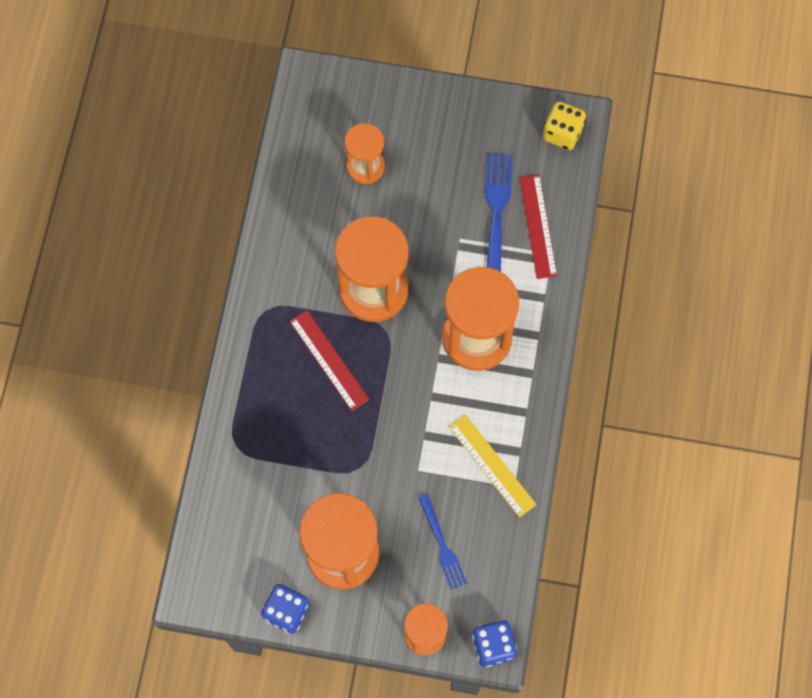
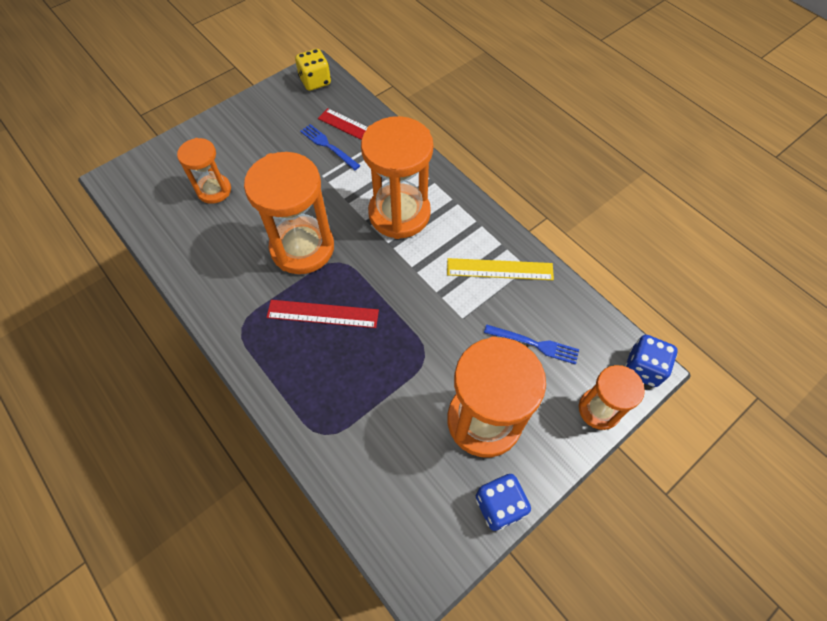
camera: 50 degrees left, 10 degrees down
(496, 214) = (328, 146): blue fork -> blue fork, size x0.63

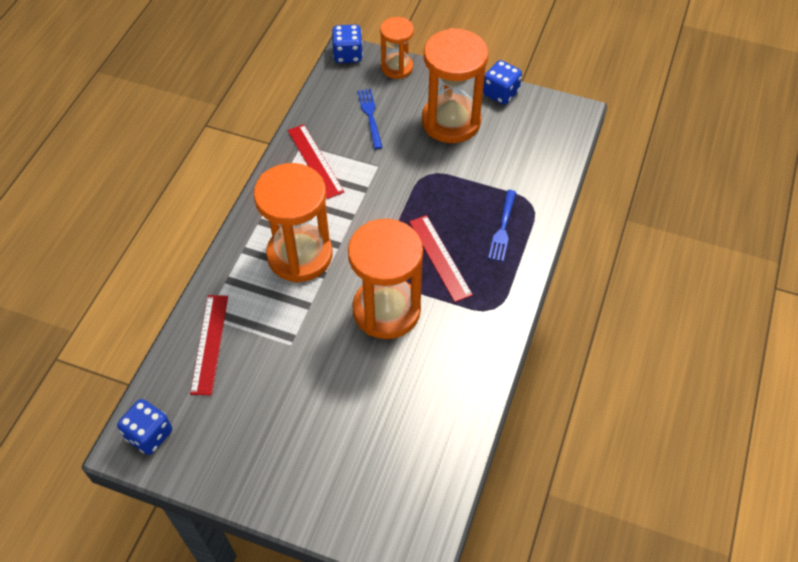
camera: 120 degrees left, 5 degrees down
(214, 190) = (370, 433): orange hourglass -> none
(315, 81) = (149, 435): yellow dice -> blue dice
(328, 146) = (247, 362): blue fork -> blue fork (503, 229)
(499, 269) = (315, 161): yellow ruler -> red ruler

